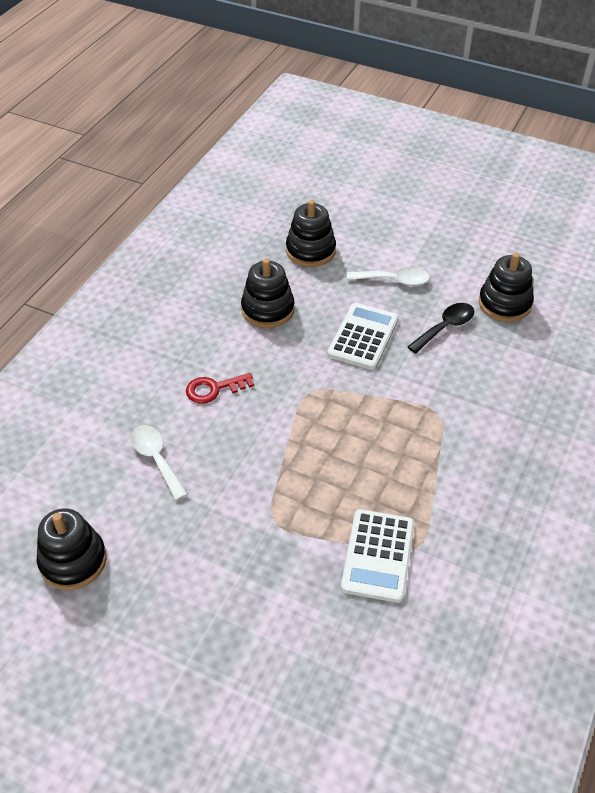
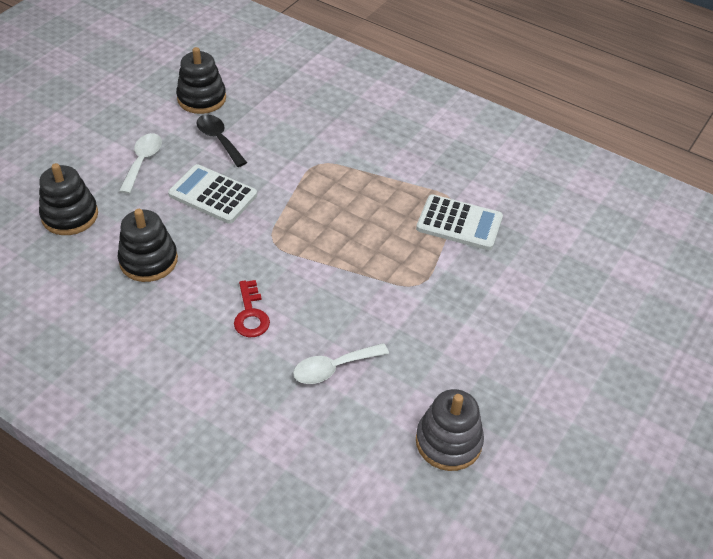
camera: 85 degrees left, 0 degrees up
(73, 561) = (448, 441): black stacking toy -> grey stacking toy

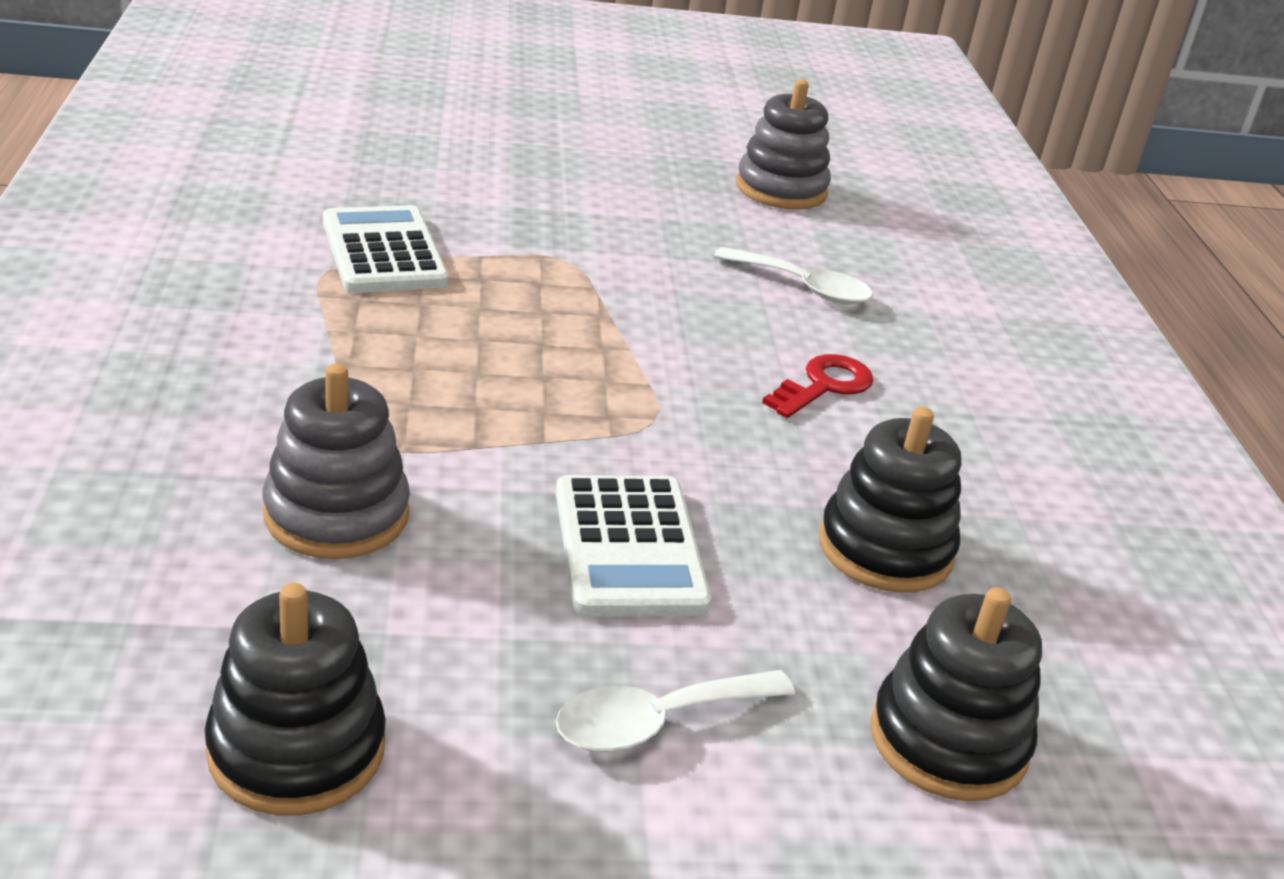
camera: 130 degrees left, 15 degrees down
(219, 139) = (443, 626): black spoon -> none
(287, 140) = (336, 514): none -> grey stacking toy

